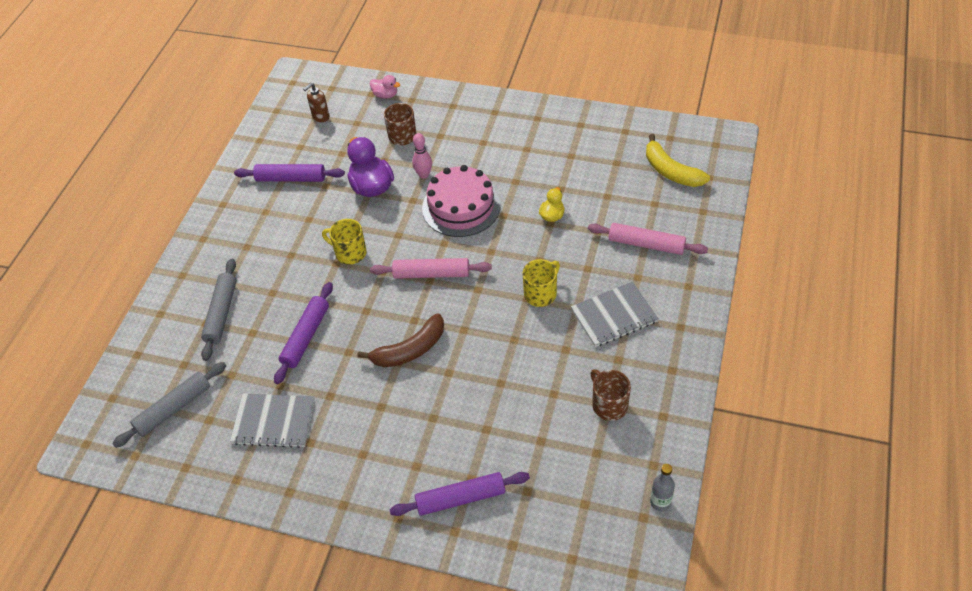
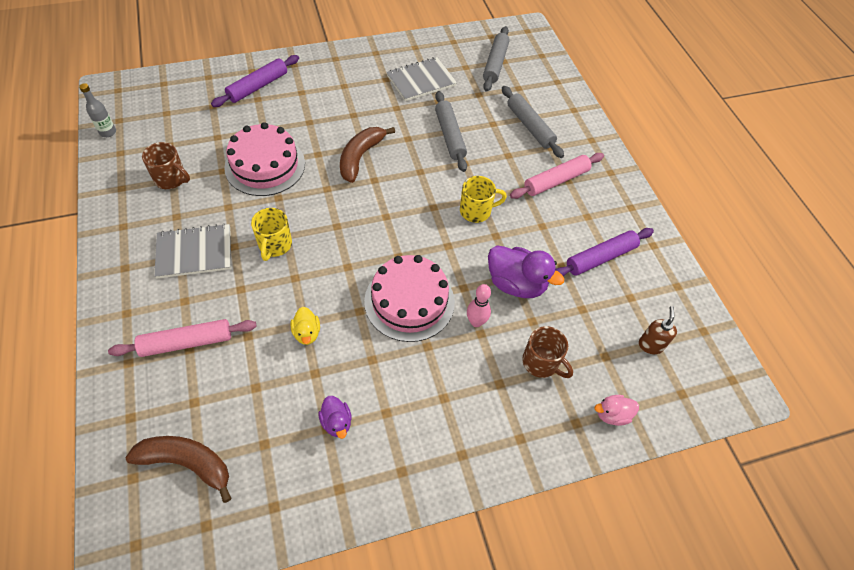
camera: 140 degrees right, 5 degrees up
(306, 337) = (449, 136): purple rolling pin -> grey rolling pin
(431, 274) = (388, 222): pink rolling pin -> pink rolling pin (556, 181)
(508, 381) = (265, 165): none -> pink cake
(562, 156) = (336, 422): none -> purple duck
(614, 316) = (194, 252): grey notebook -> grey notebook turned 45 degrees clockwise
(671, 171) = (187, 463): yellow banana -> brown banana

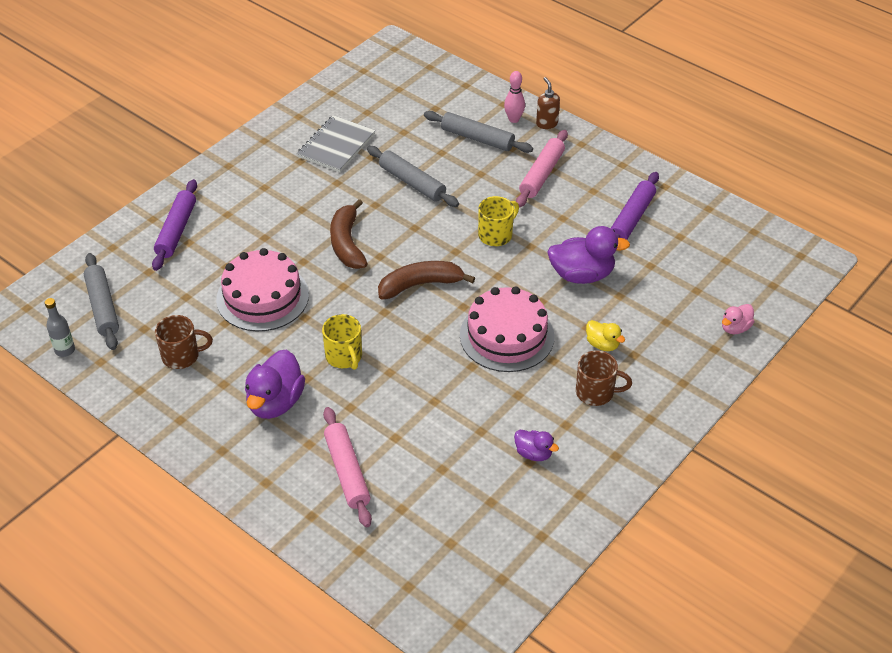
camera: 30 degrees left, 10 degrees down
(187, 342) = (347, 472): pink rolling pin -> pink rolling pin turned 60 degrees counterclockwise
(187, 463) = (442, 550): brown banana -> brown banana (420, 285)
(194, 252) = (275, 402): grey notebook -> purple duck
(307, 333) = (444, 406): yellow duck -> yellow duck (602, 344)
(476, 322) = (575, 321): pink bowling pin -> pink bowling pin (514, 119)
(495, 64) = (392, 95): grey rolling pin -> grey rolling pin (102, 307)
(541, 363) = (653, 322): brown mug -> brown mug (596, 392)
(650, 345) = (723, 263): brown soap dispenser -> brown soap dispenser (546, 123)

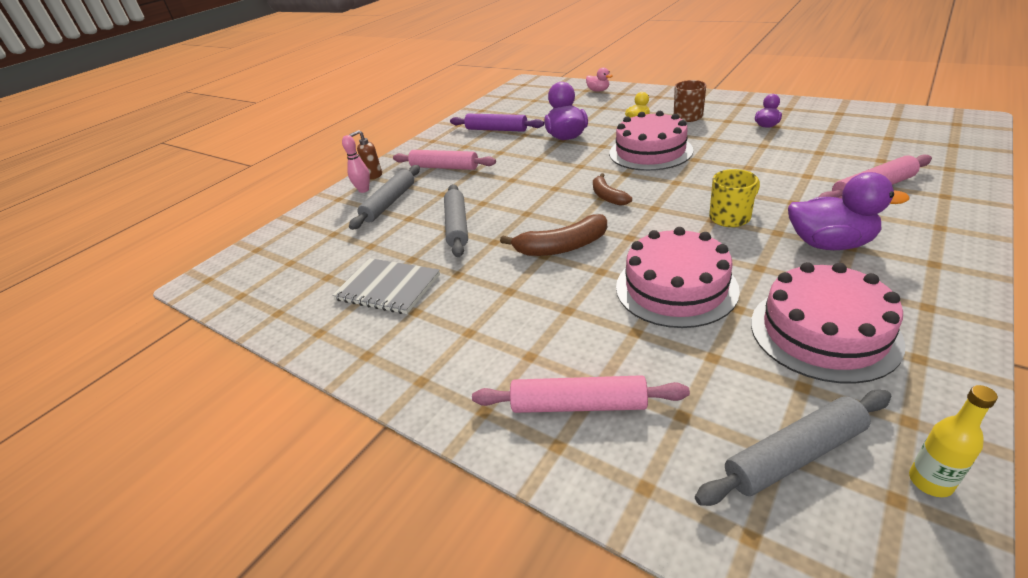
camera: 90 degrees left, 10 degrees down
(65, 350) = (930, 481): grey bottle -> yellow bottle
(176, 230) = (578, 404): purple rolling pin -> pink rolling pin
(182, 356) = (824, 332): brown mug -> pink cake
(412, 183) = (457, 226): grey rolling pin -> grey rolling pin turned 45 degrees counterclockwise
(420, 285) = (607, 196): brown banana -> brown banana, size x0.65
(496, 235) = (528, 174): yellow mug -> none

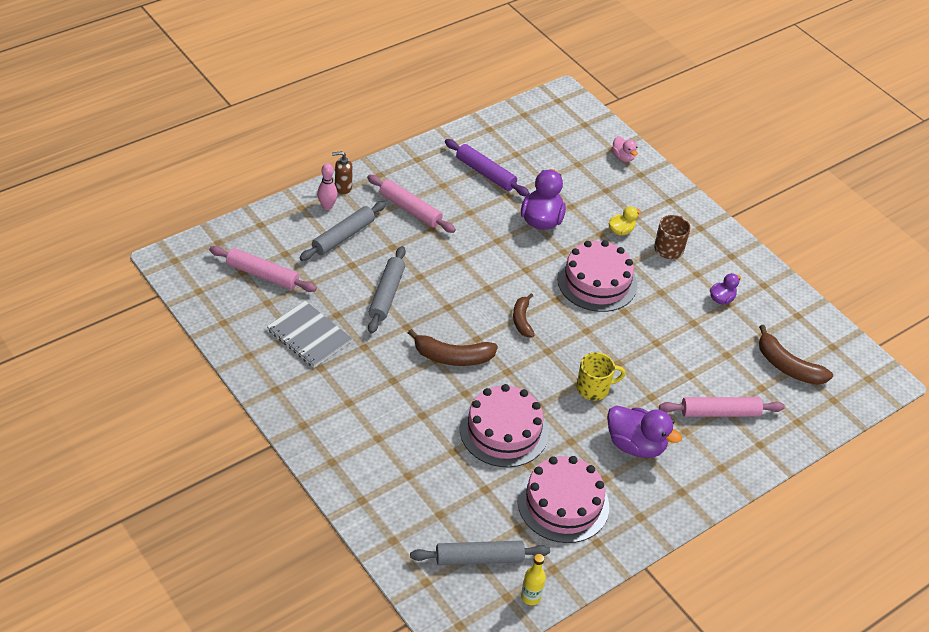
camera: 10 degrees right, 10 degrees up
(578, 404) = (387, 482): pink rolling pin -> pink rolling pin (262, 275)
(880, 140) = (787, 366): none -> brown banana

